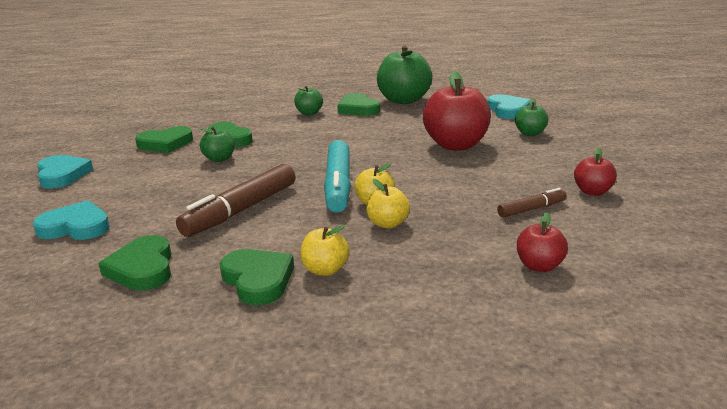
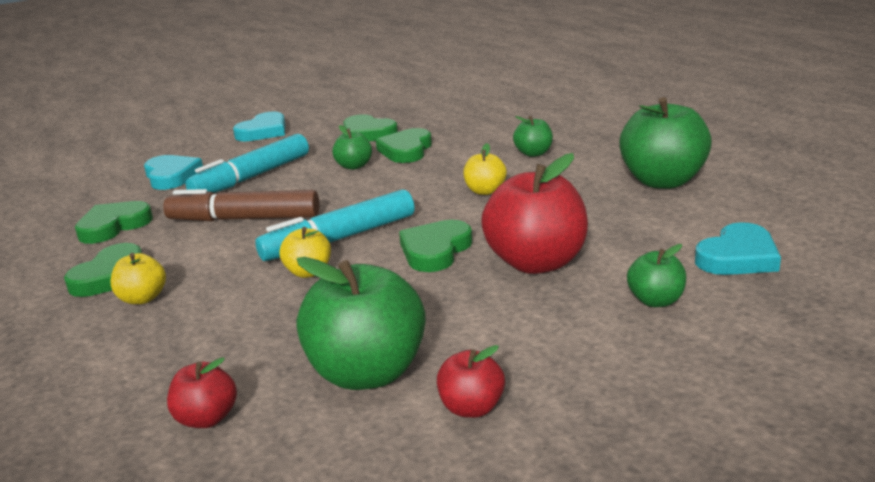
camera: 60 degrees right, 0 degrees up
(159, 195) = (252, 177): none -> turquoise marker
(358, 109) = (587, 169): green heart -> green heart (435, 250)
(388, 224) = (261, 295): yellow apple -> yellow apple (485, 191)
(531, 209) = (367, 373): brown marker -> green apple

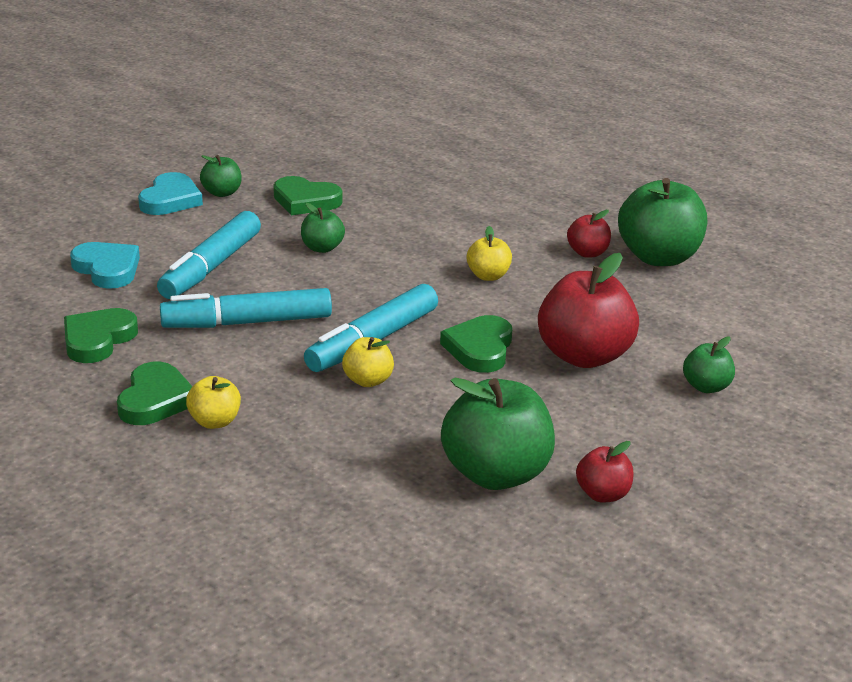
camera: 20 degrees left, 5 degrees up
(207, 418) = (382, 527): red apple -> red apple (587, 253)
(244, 219) = (248, 322): brown marker -> turquoise marker
(406, 150) = (368, 224): green heart -> none
(533, 153) = (512, 225): green apple -> green apple (222, 193)
(738, 257) = (758, 339): turquoise heart -> none

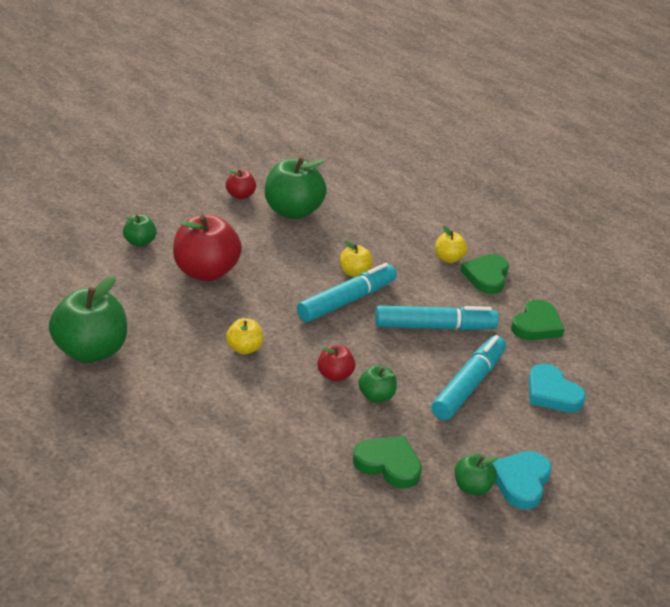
camera: 175 degrees left, 5 degrees up
(480, 349) = (274, 286): green heart -> none
(587, 253) = (149, 363): red apple -> red apple (334, 375)

